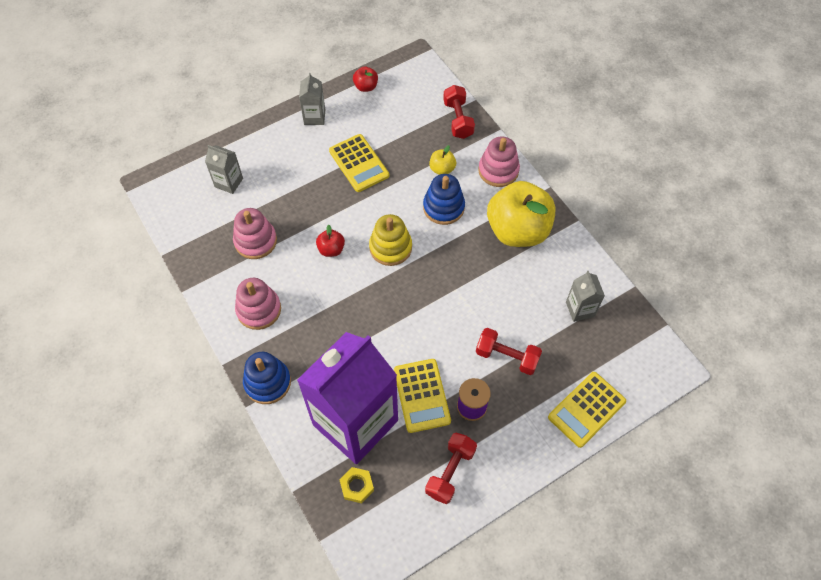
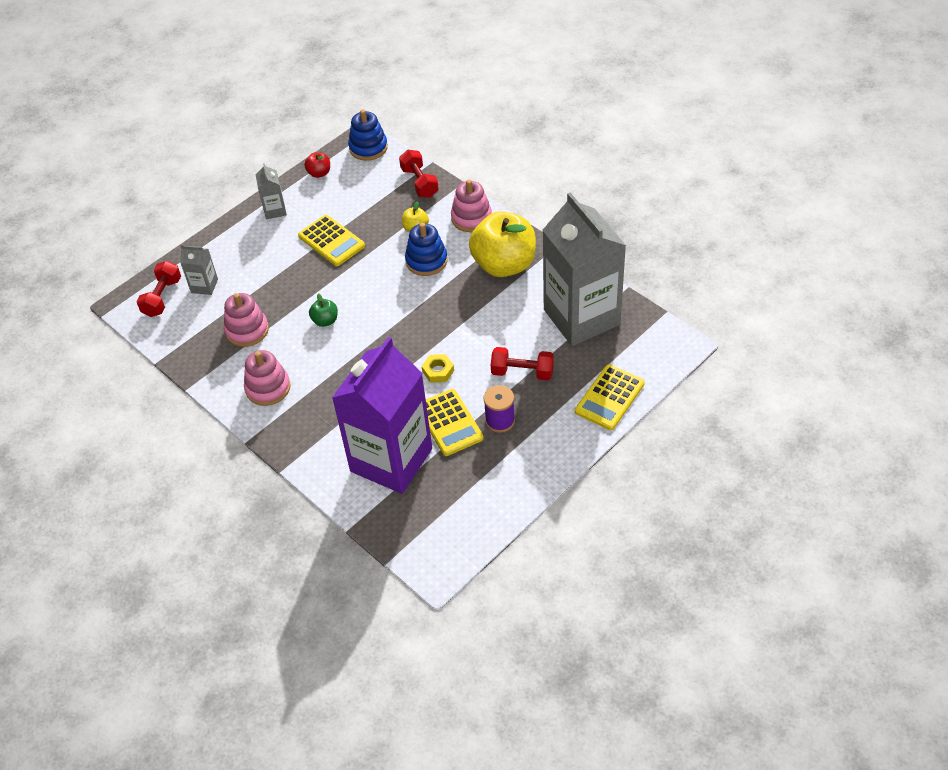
camera: 10 degrees left, 10 degrees down
(267, 382) = (295, 447): blue stacking toy -> blue stacking toy (368, 148)
(331, 249) = (325, 321): red apple -> green apple
(357, 486) = (408, 511): yellow nut -> yellow nut (438, 371)
(390, 247) = (384, 306): yellow stacking toy -> none
(450, 472) = (494, 478): red dumbbell -> red dumbbell (162, 297)
(580, 309) = (581, 317): grey carton -> grey carton, size x2.48

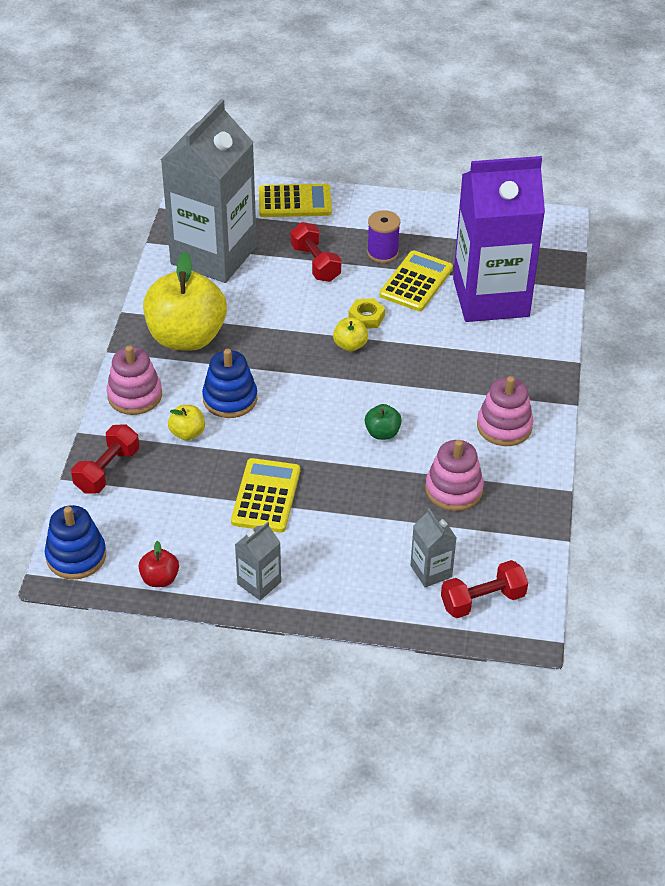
camera: 130 degrees left, 5 degrees down
(418, 347) = (350, 345): none -> yellow apple

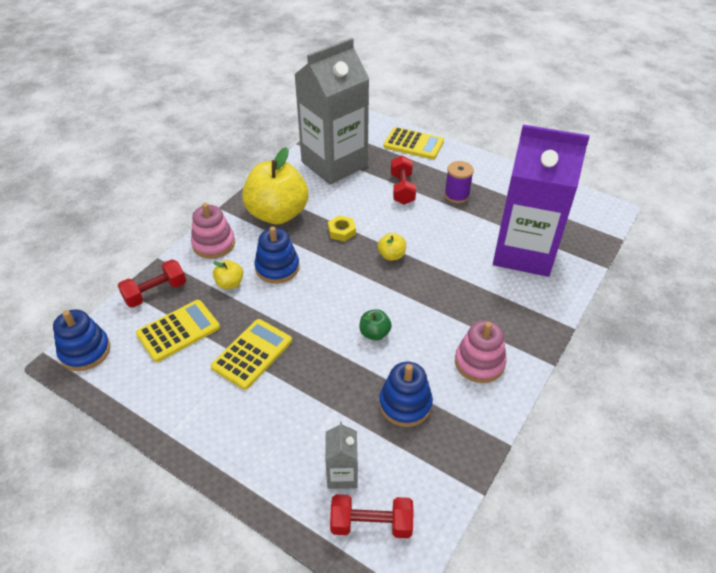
camera: 25 degrees right, 0 degrees up
(160, 579) = (128, 393): red apple -> none
(259, 583) = (197, 427): grey carton -> none
(366, 317) = (416, 238): yellow nut -> yellow nut (342, 231)
(416, 282) = (470, 223): yellow calculator -> yellow calculator (178, 331)
(454, 489) = (405, 404): pink stacking toy -> blue stacking toy

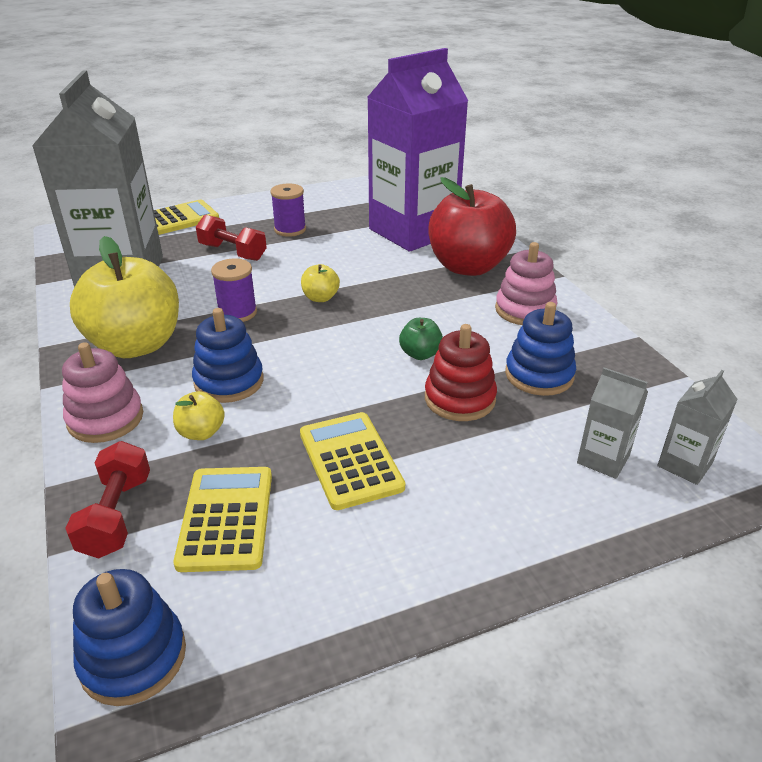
camera: 55 degrees left, 10 degrees down
(342, 231) = (237, 313): yellow nut -> purple spool
(345, 375) = (459, 399): none -> red stacking toy
(371, 524) = (684, 464): red dumbbell -> grey carton
(506, 305) = (468, 267): none -> red apple

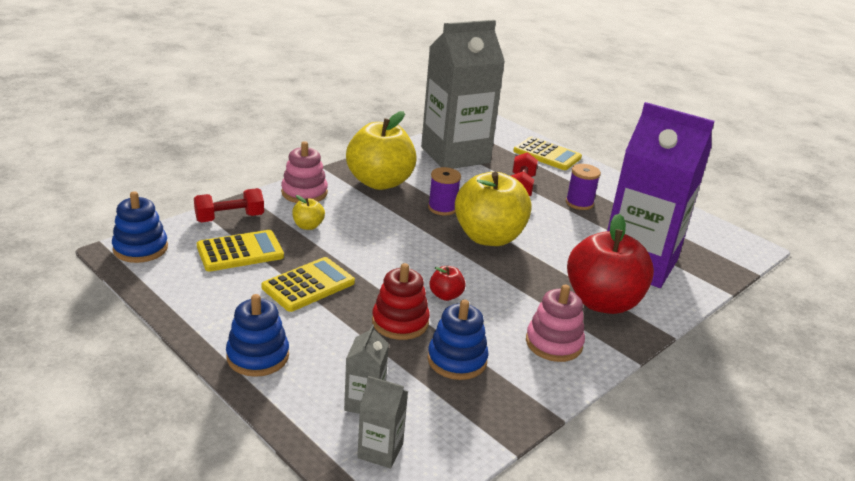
camera: 65 degrees right, 5 degrees down
(229, 382) = (362, 223): blue stacking toy -> blue stacking toy (258, 356)
(320, 298) = (488, 237): yellow apple -> yellow apple, size x2.37
(420, 354) = (446, 295): green apple -> red apple

